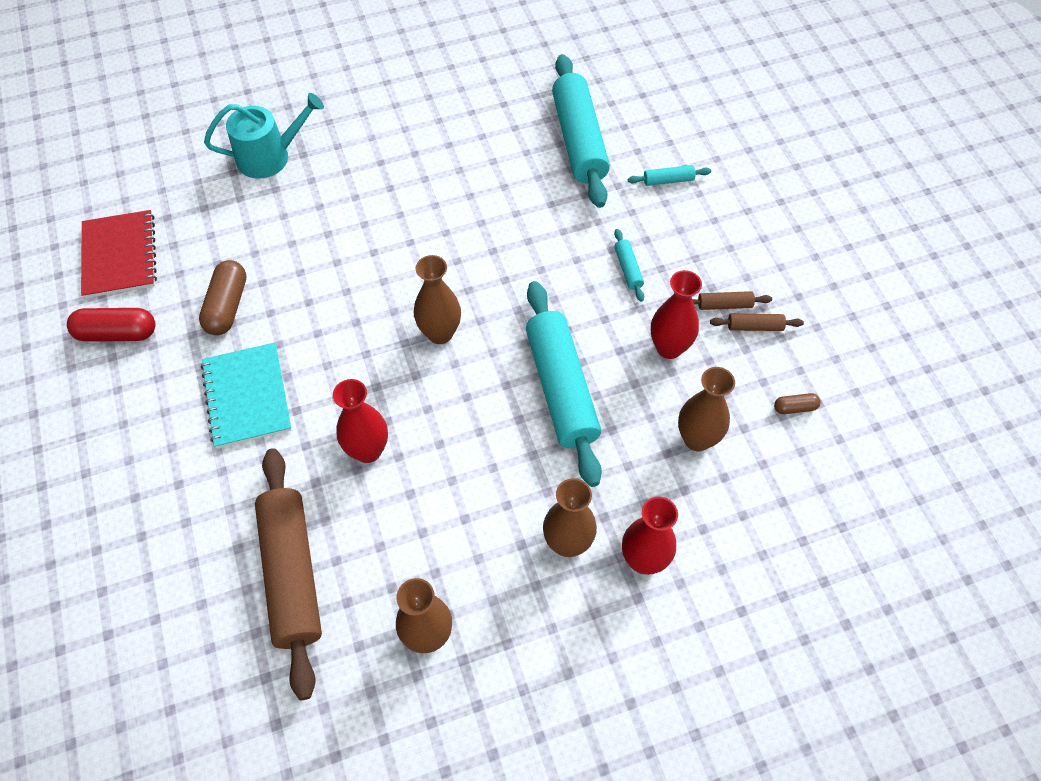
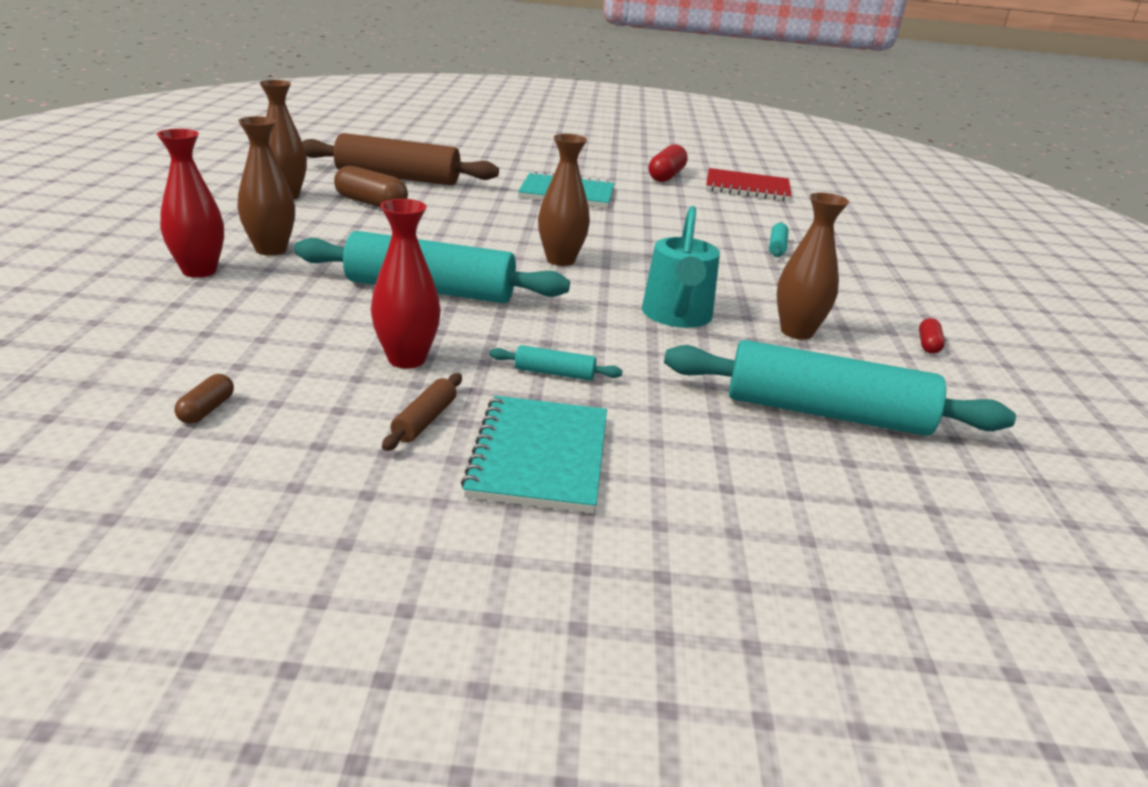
camera: 110 degrees right, 30 degrees down
(227, 306) = (666, 204): brown capsule -> brown capsule (371, 203)
(270, 156) = (850, 247): turquoise watering can -> turquoise watering can (677, 316)
(368, 450) = (467, 213): red vase -> none
(447, 102) = (928, 345): none -> red capsule
(668, 180) = (703, 461): turquoise rolling pin -> turquoise rolling pin (777, 247)
(697, 439) = (270, 334): brown vase -> brown vase (796, 332)
(716, 244) = (539, 456): none -> turquoise notebook
(754, 326) = (362, 430): brown rolling pin -> none

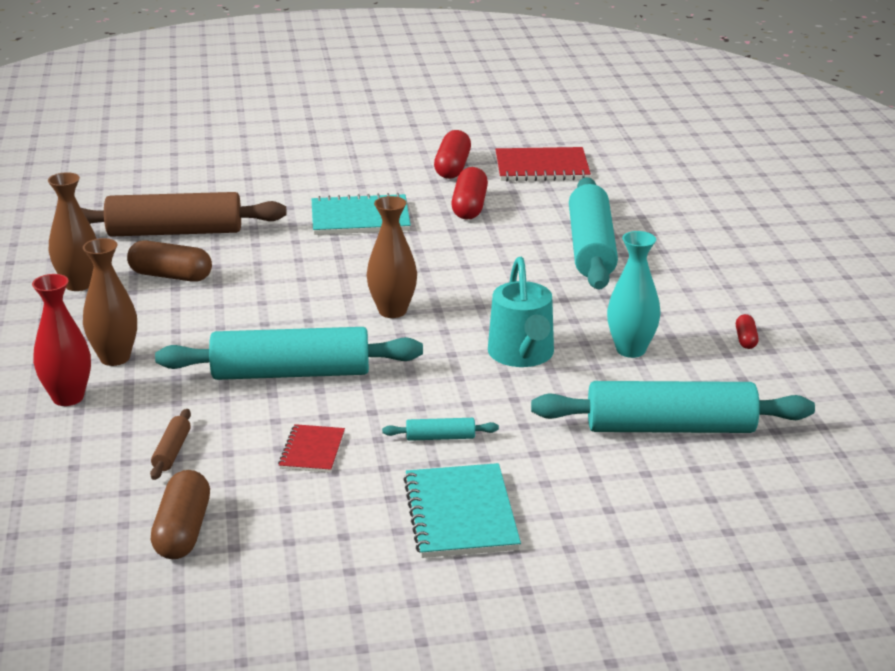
camera: 10 degrees left, 0 degrees up
(206, 410) = (182, 531): brown capsule -> brown capsule, size x1.92
(407, 359) = (312, 450): red vase -> red notebook
(425, 420) = (358, 503): brown rolling pin -> brown rolling pin (172, 451)
(670, 202) = (469, 207): none -> red capsule
(777, 247) = (591, 248): turquoise rolling pin -> turquoise rolling pin, size x2.43
(796, 332) = (631, 350): brown vase -> turquoise vase

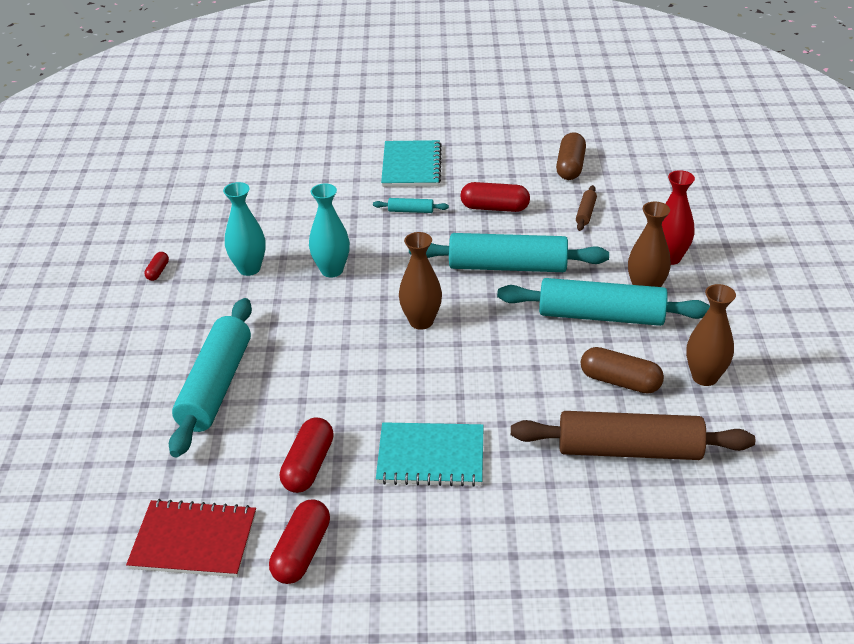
camera: 170 degrees left, 10 degrees up
(312, 450) = (494, 208): red notebook -> red capsule
(522, 354) = (332, 270): turquoise watering can -> turquoise vase
(670, 427) = (260, 207): turquoise rolling pin -> turquoise rolling pin (601, 316)

